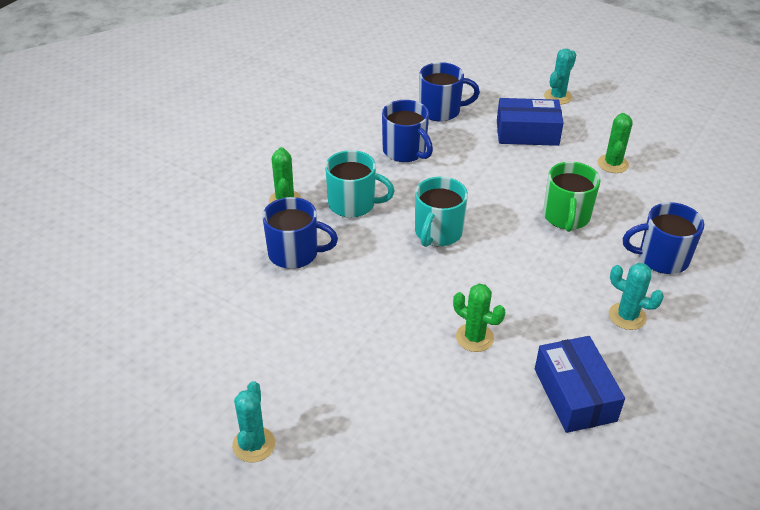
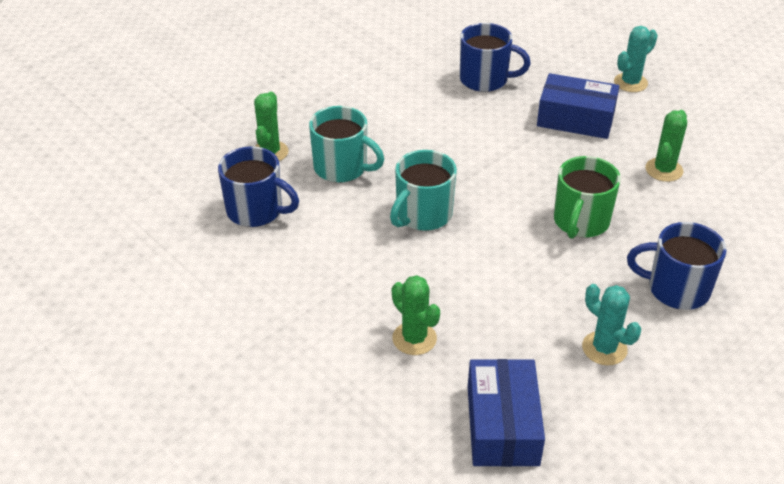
camera: 15 degrees right, 0 degrees up
(254, 444) = (127, 405): turquoise cactus -> none
(405, 151) = (425, 119): blue mug -> none

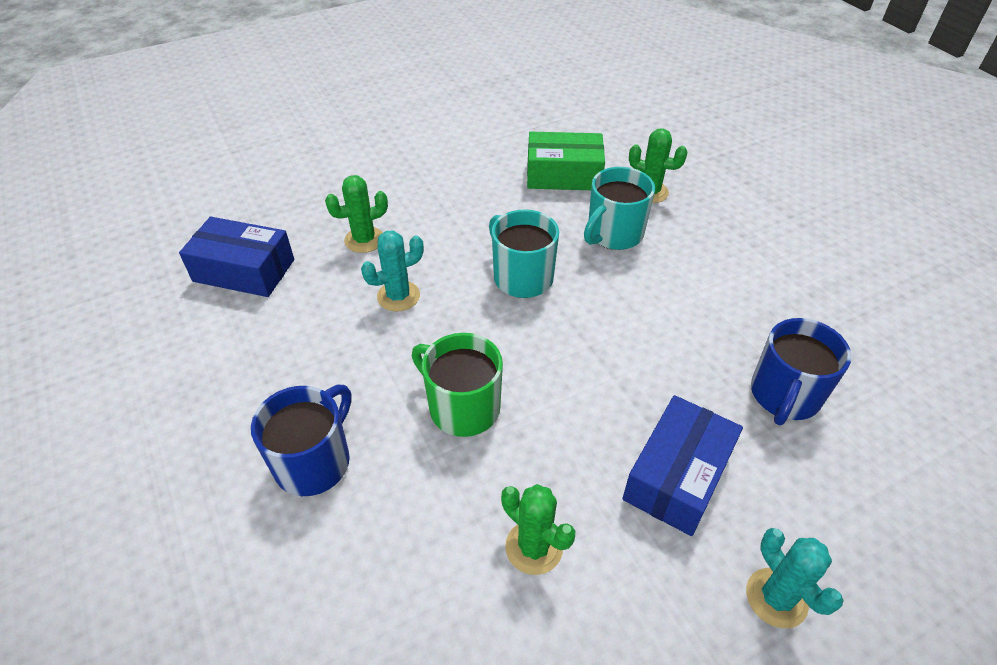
camera: 105 degrees right, 5 degrees up
(256, 211) = (563, 175): blue mug -> green box
(604, 348) = (275, 364): turquoise cactus -> turquoise cactus (398, 296)

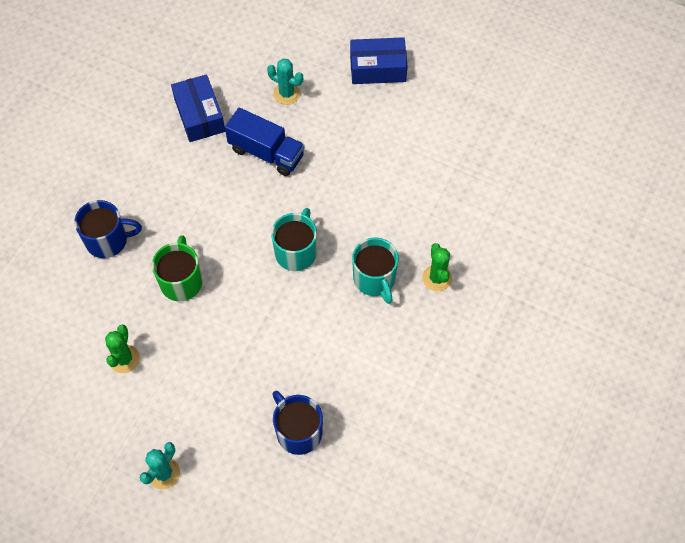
camera: 55 degrees right, 15 degrees up
(364, 240) = (266, 153): green cactus -> blue truck
(398, 296) = (235, 201): turquoise cactus -> turquoise cactus (286, 94)
(563, 175) = (414, 218): green box -> none
(614, 234) = (374, 279): turquoise mug -> turquoise mug turned 120 degrees counterclockwise
(677, 476) = (205, 401): blue box -> blue box (377, 68)
(784, 395) = (298, 431): blue mug -> blue mug turned 60 degrees clockwise

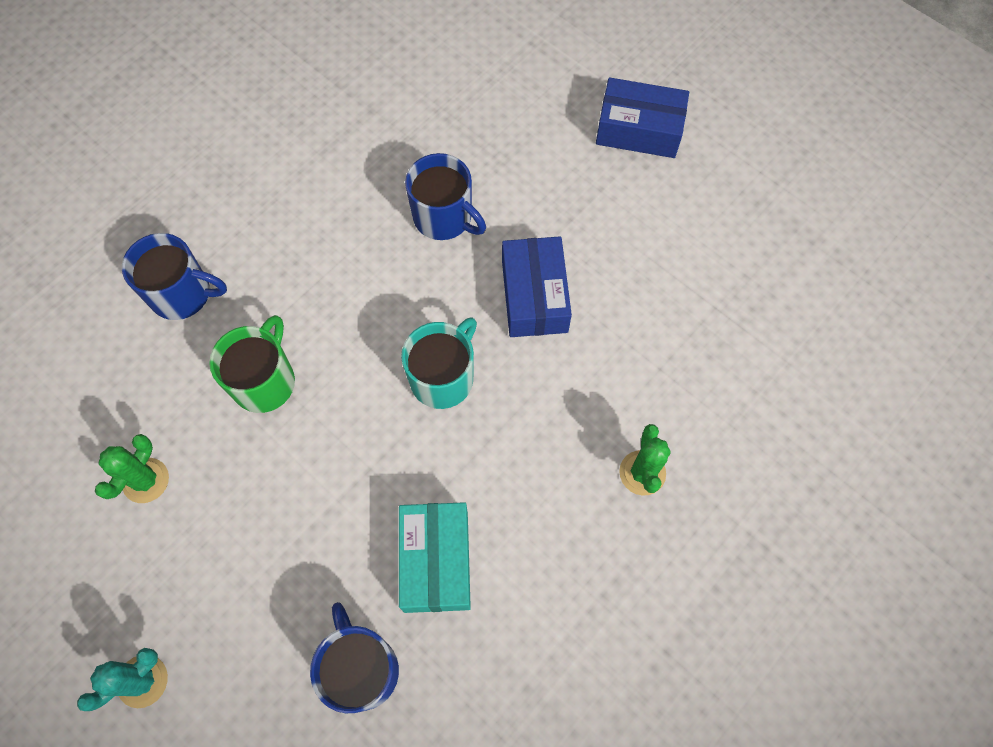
camera: 15 degrees right, 5 degrees up
(200, 115) = (367, 141): blue box -> blue box (534, 296)
(266, 153) = (444, 217): blue truck -> blue mug
(286, 94) = (498, 137): turquoise cactus -> none
(324, 360) = (436, 561): none -> turquoise box
(374, 279) = (547, 450): turquoise mug -> none

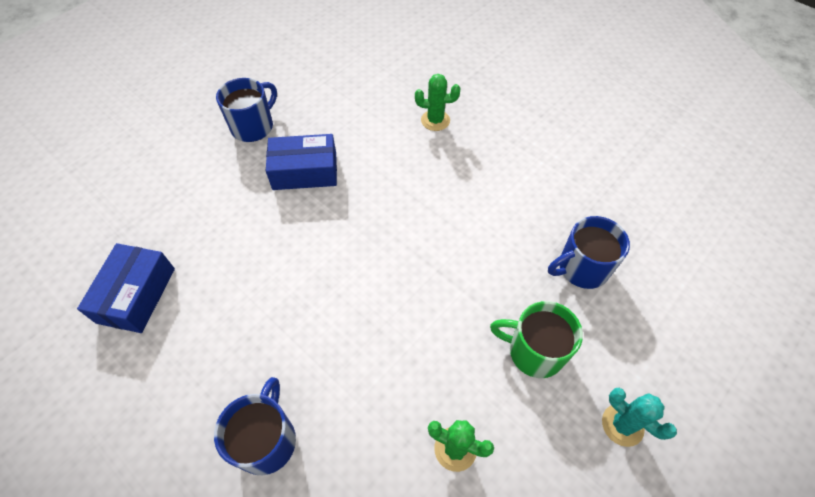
camera: 90 degrees left, 10 degrees down
(265, 381) = (363, 353): green mug -> green mug (534, 351)
(436, 561) = (502, 227): turquoise box -> none
(443, 378) = (366, 225): turquoise mug -> none
(444, 217) = (226, 227): blue mug -> blue mug (253, 127)
(639, 130) = (178, 111): blue box -> blue box (136, 295)

